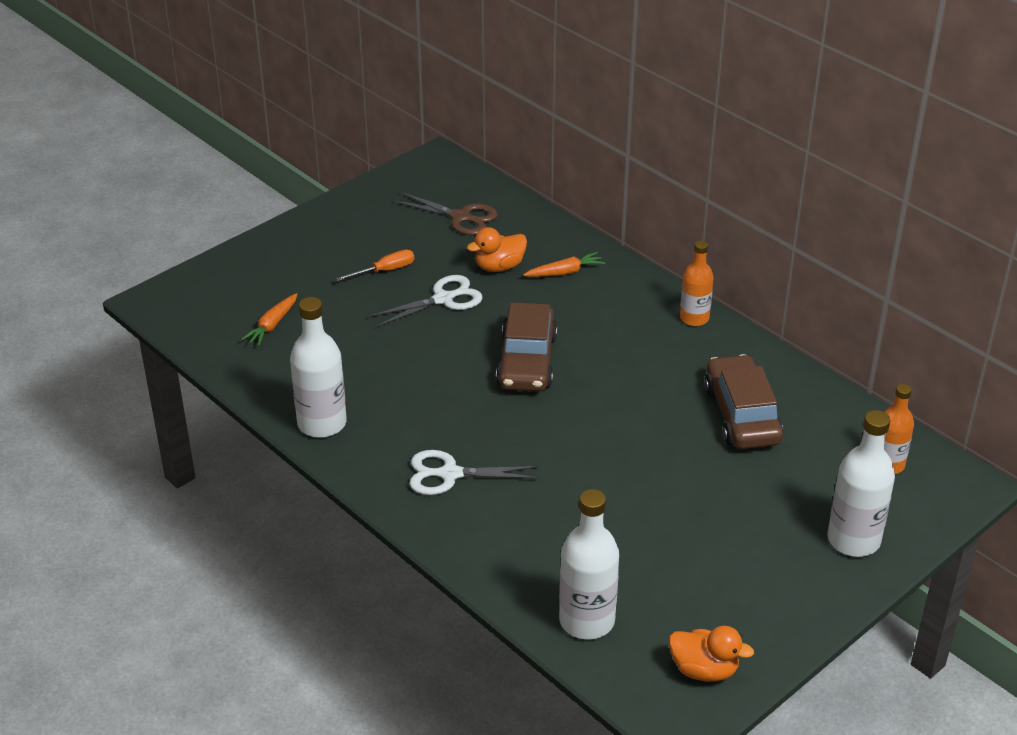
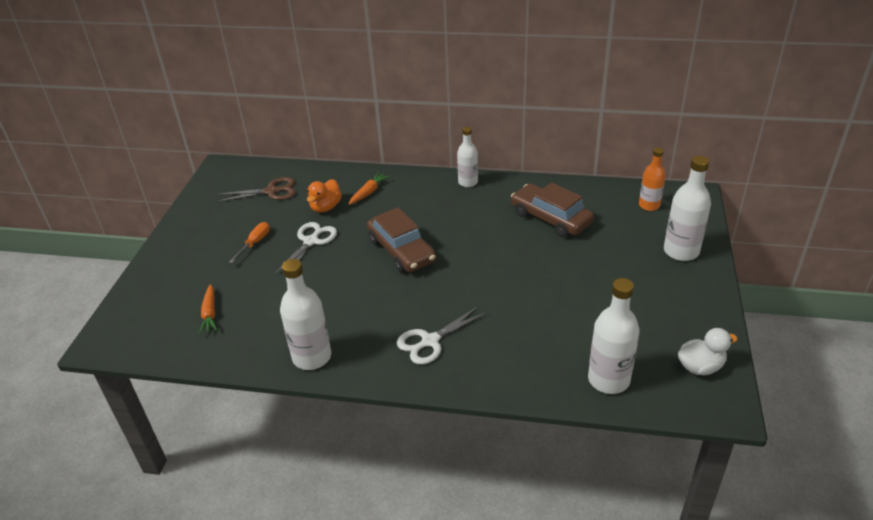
camera: 35 degrees left, 0 degrees up
(694, 318) = (468, 182): orange bottle -> white bottle
(704, 670) = (700, 367): orange duck -> white duck

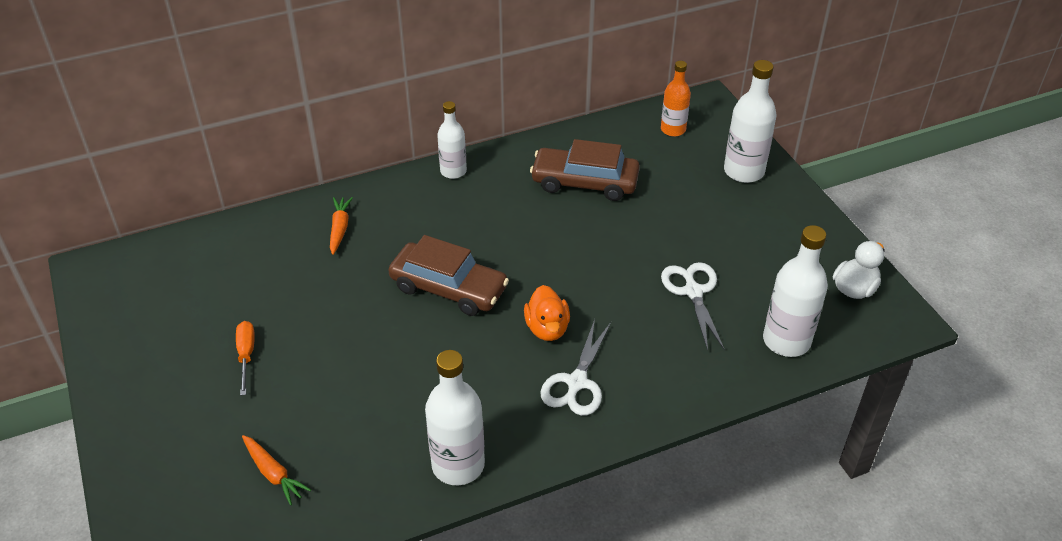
camera: 35 degrees left, 5 degrees up
(271, 191) = (202, 276): brown scissors -> none
(311, 241) = (322, 322): white scissors -> white scissors (693, 291)
(326, 207) = (300, 269): orange duck -> orange duck (547, 328)

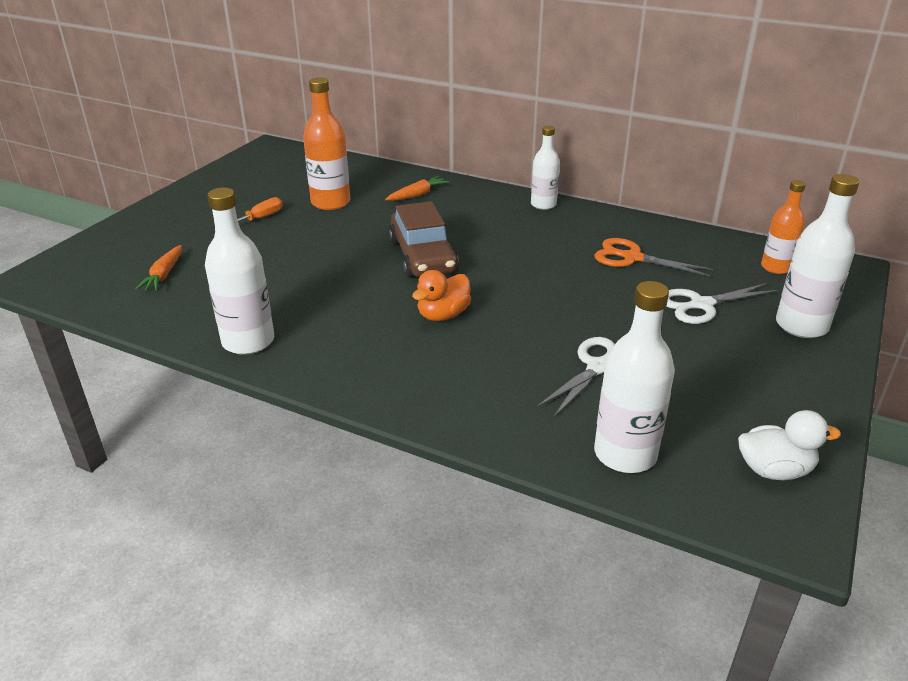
camera: 50 degrees right, 10 degrees down
(279, 290) = (330, 202): none -> orange bottle
(576, 383) = (402, 356): white scissors -> white scissors (701, 305)
(584, 182) = (632, 258): brown car -> orange scissors

